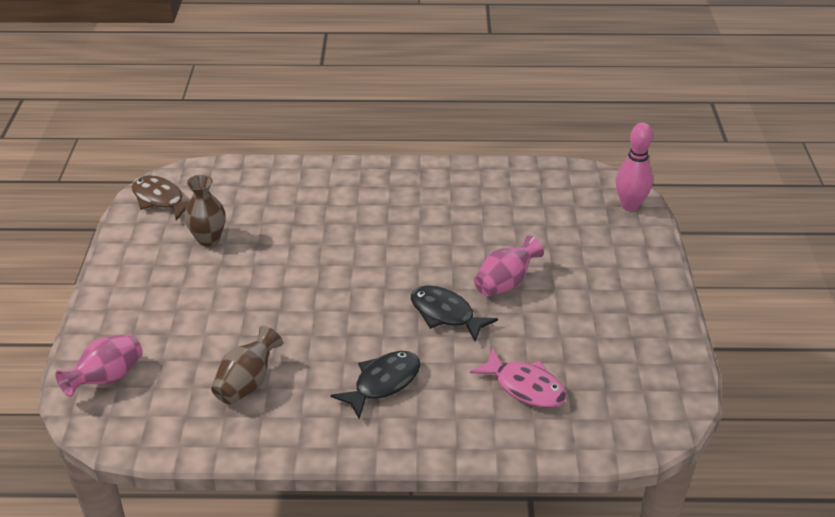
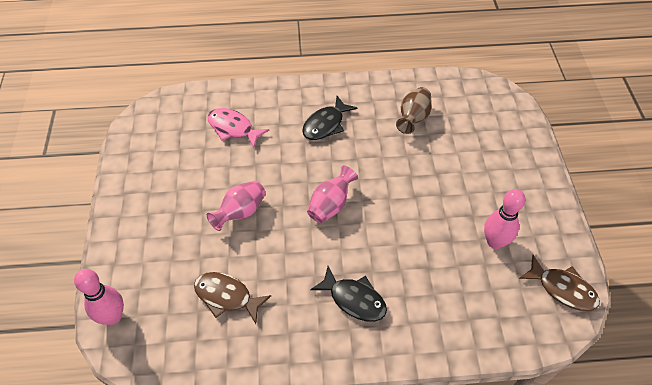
camera: 175 degrees right, 15 degrees up
(107, 378) = (504, 115): pink vase -> pink vase (330, 205)
(209, 239) = (494, 242): brown vase -> pink bowling pin
(446, 314) = (287, 180): black fish -> black fish (354, 299)
(514, 213) = (227, 296): none -> brown fish

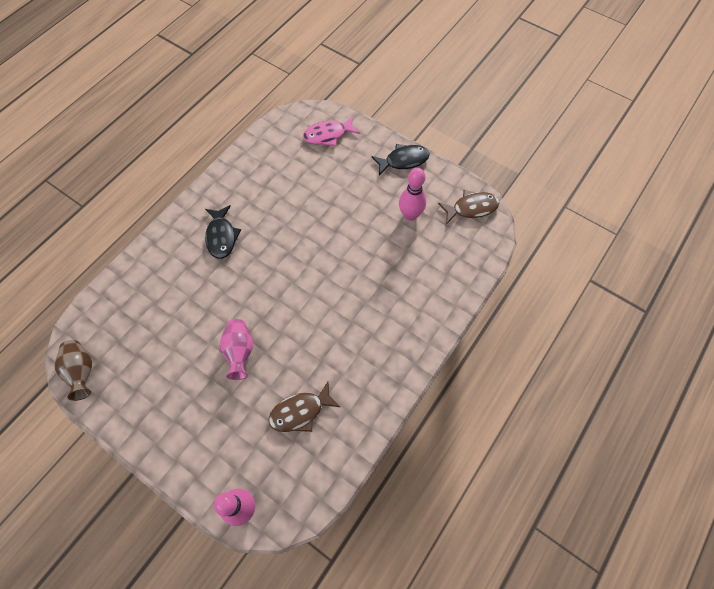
camera: 50 degrees left, 10 degrees up
(233, 128) = (157, 301): pink fish -> pink fish (328, 135)
(330, 205) = (292, 287): pink vase -> none
(354, 299) = (376, 330): black fish -> black fish (403, 160)
(413, 118) = (274, 180): brown vase -> brown vase (82, 372)

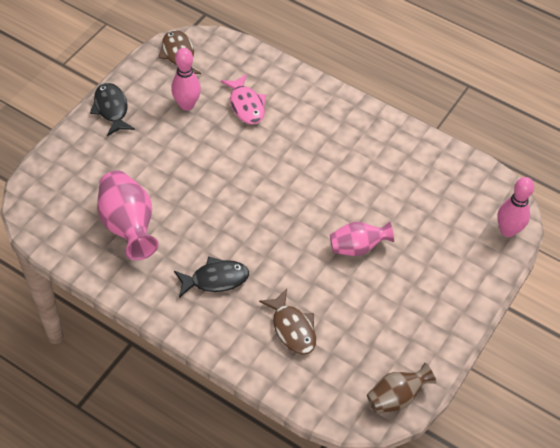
camera: 95 degrees left, 10 degrees down
(280, 176) = (128, 226): none -> pink vase
(300, 411) = (413, 192): brown fish -> brown fish (292, 328)
(328, 135) = (67, 181): pink fish -> pink fish (246, 105)

